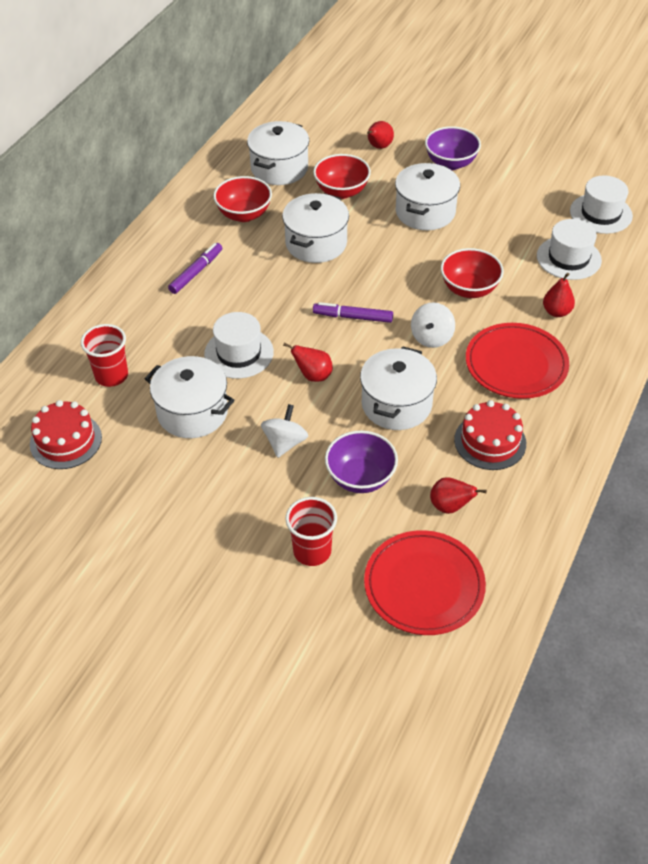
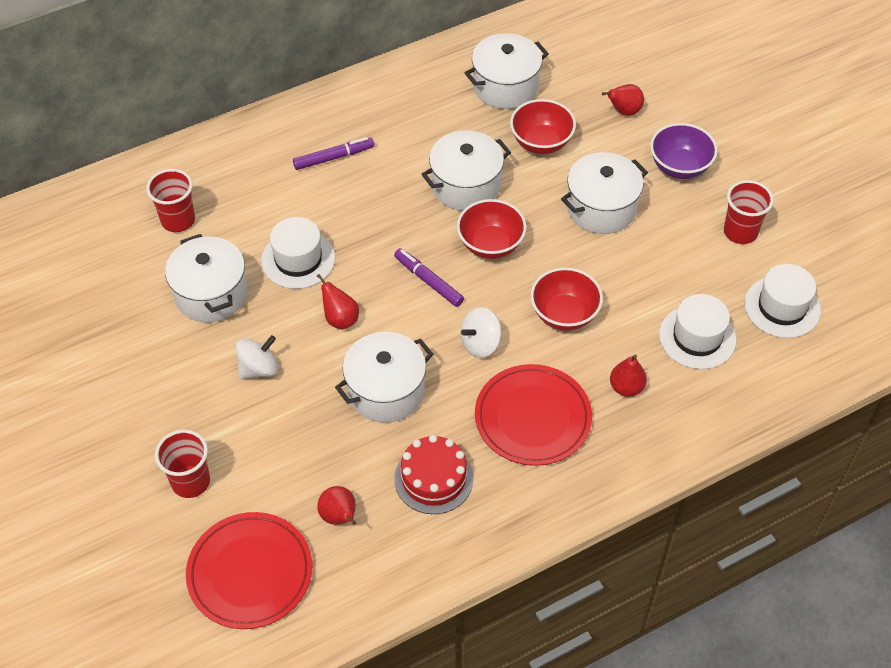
camera: 35 degrees right, 5 degrees up
(66, 441) = (93, 260): red cake -> none
(244, 214) = (428, 120): red bowl -> red bowl (490, 244)
(360, 478) = (290, 441): purple bowl -> none
(529, 183) = (740, 232): none -> red cup

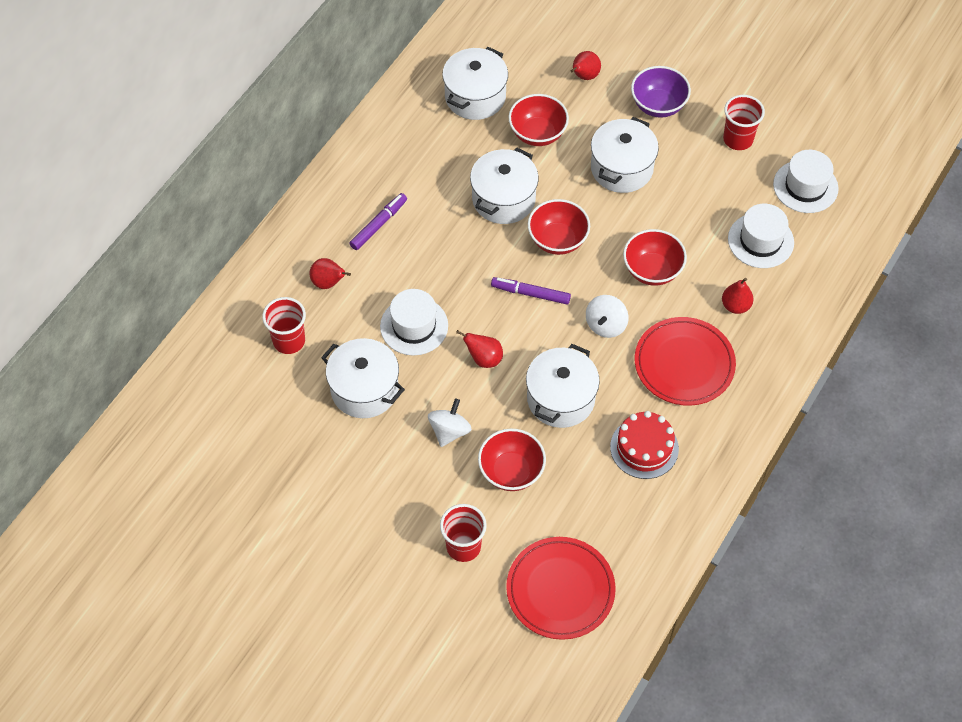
camera: 30 degrees left, 5 degrees up
(288, 435) = (511, 471): none -> red bowl
(339, 517) = (596, 513): red pear -> red pear (328, 283)

